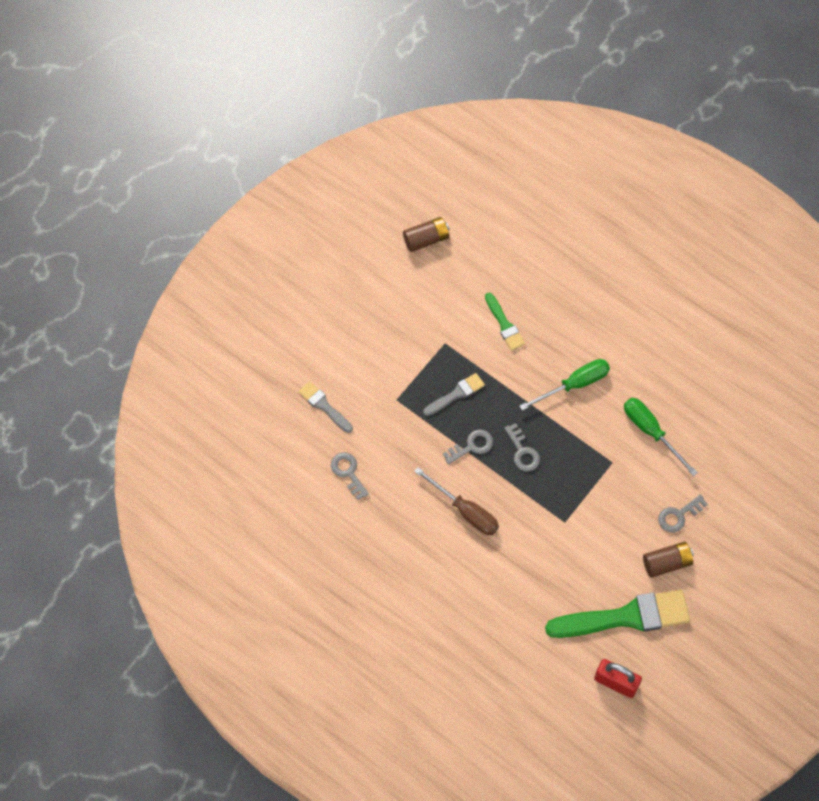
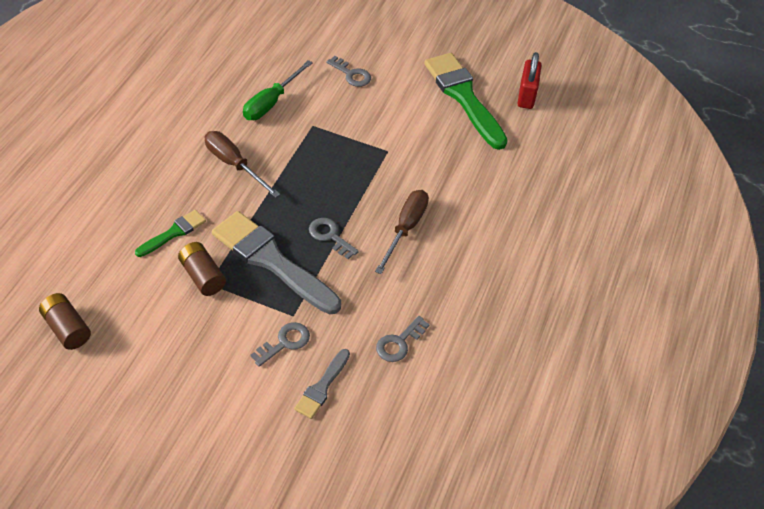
camera: 110 degrees left, 15 degrees down
(456, 394) = (271, 261): grey brush -> grey brush, size x2.00
(522, 452) = (323, 193): grey key -> grey key (285, 342)
(574, 385) = (234, 164): green screwdriver -> brown screwdriver
(667, 563) = (400, 77): brown battery -> brown battery (202, 276)

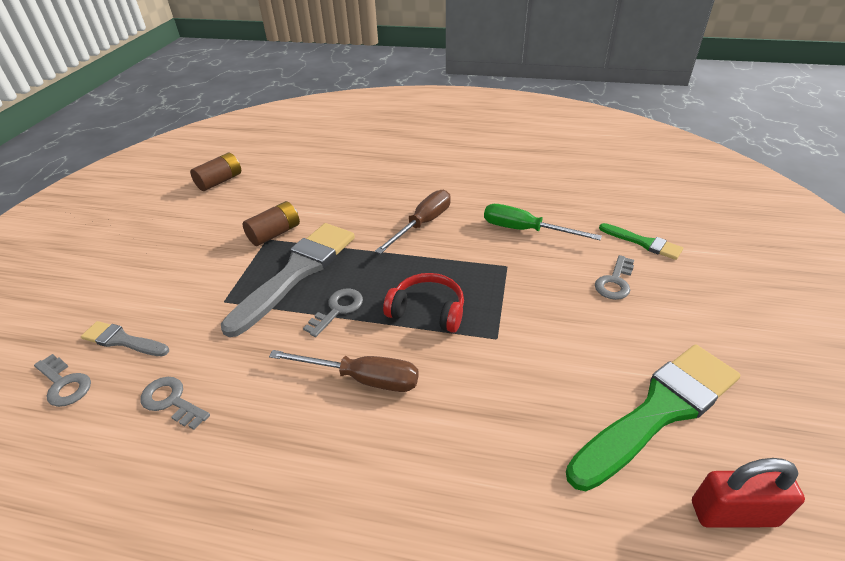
camera: 85 degrees right, 10 degrees down
(173, 233) = (325, 208): green brush -> green brush (643, 243)
(285, 342) = (187, 301): grey key -> grey key (64, 384)
(349, 182) = (427, 311): none -> red headphones

